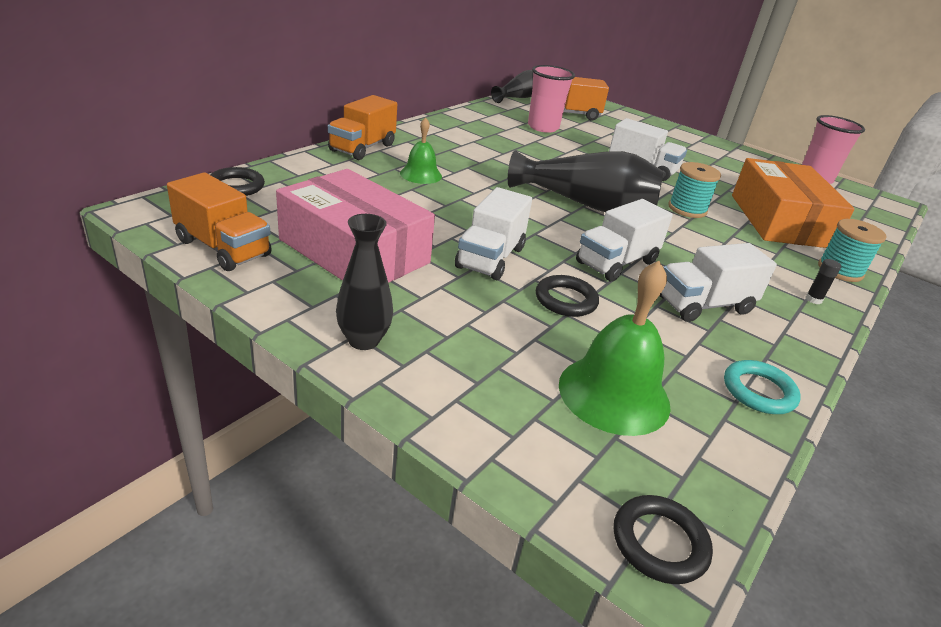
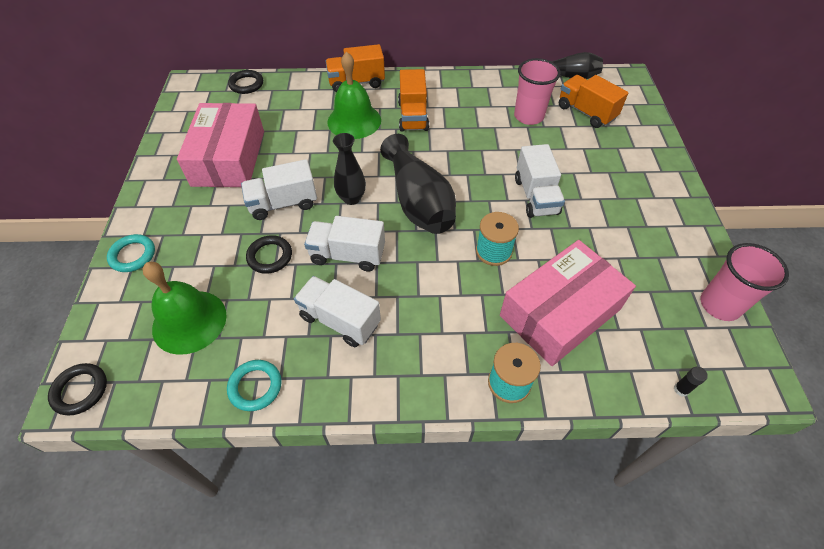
camera: 55 degrees right, 20 degrees up
(223, 248) = (183, 123): orange truck -> orange truck (413, 116)
(363, 340) = (150, 211): black vase -> black vase (351, 198)
(421, 174) = (354, 121): green bell -> green bell, size x1.69
(433, 389) = (133, 255): none -> turquoise ring
(779, 221) = (560, 312): orange box -> pink box
(813, 299) = (427, 379): black glue stick -> black glue stick (681, 389)

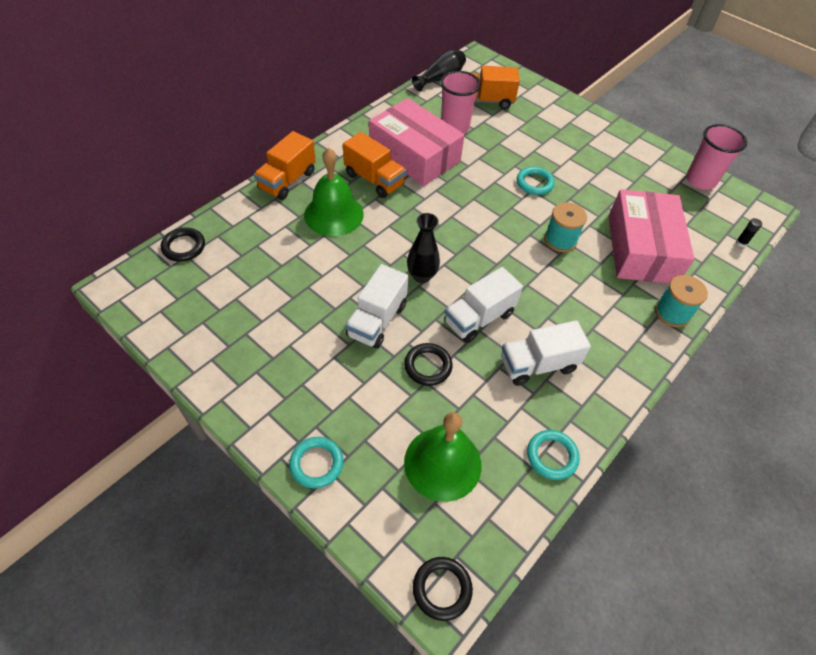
camera: 50 degrees left, 0 degrees up
(229, 158) = (272, 321): pink box -> pink box (414, 154)
(418, 201) = (470, 242): black vase -> none
(536, 196) = (534, 183): white truck -> turquoise ring

